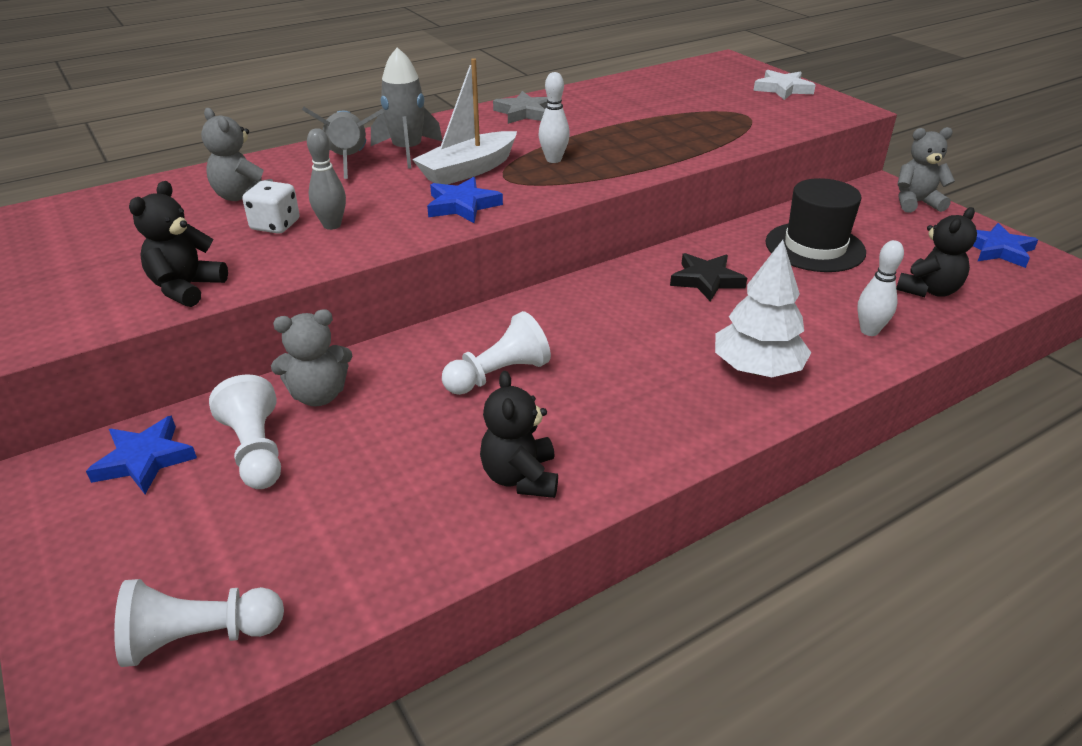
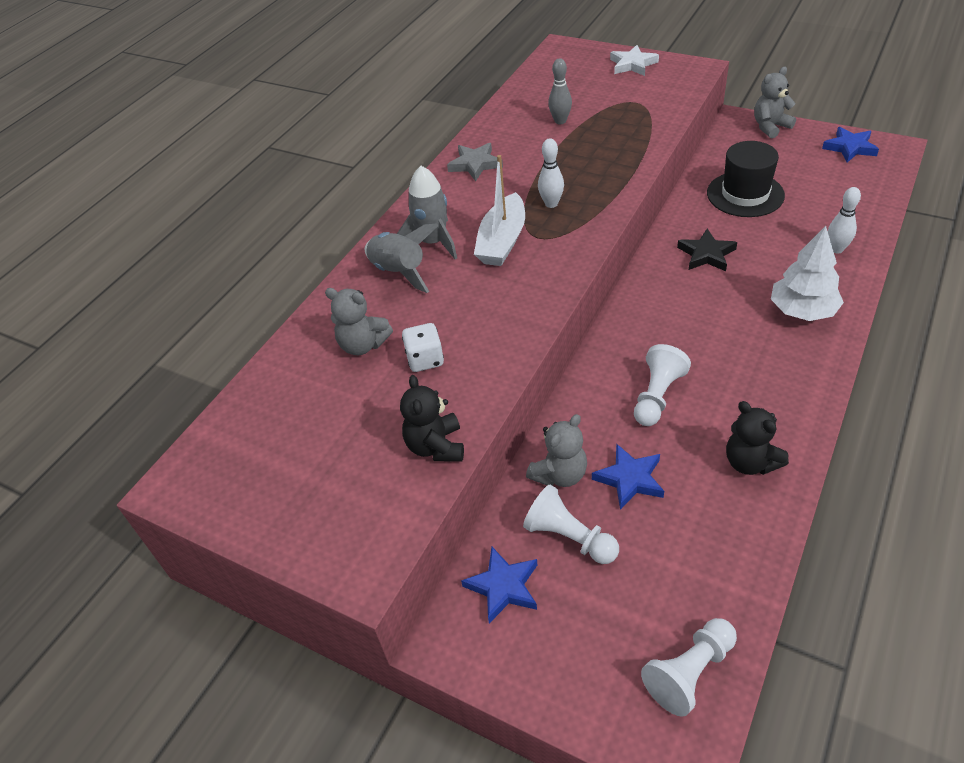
camera: 25 degrees left, 10 degrees up
(332, 225) = (467, 339): grey bowling pin -> grey bowling pin (560, 121)
(462, 205) = (538, 277): blue star -> blue star (630, 479)
(928, 290) = (840, 200): black teddy bear -> none

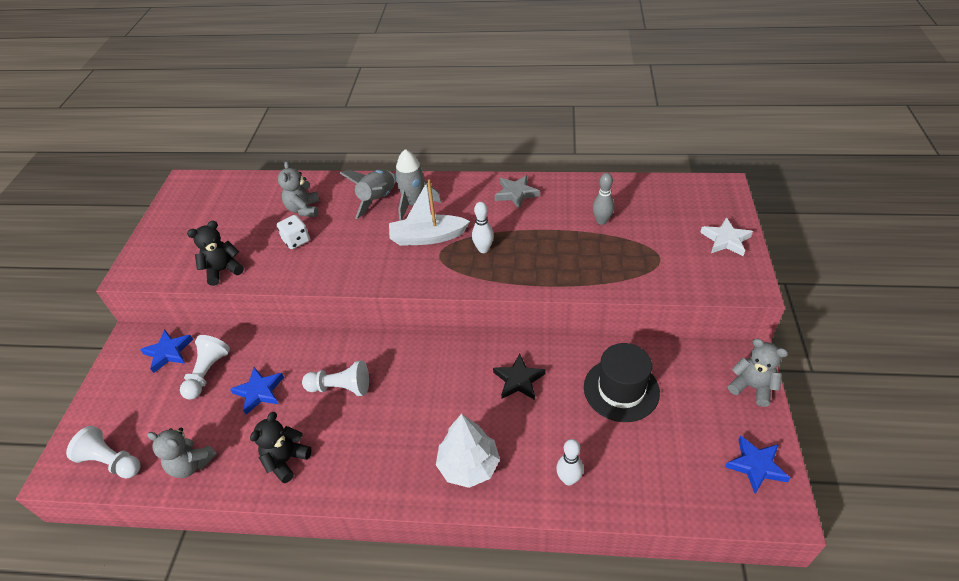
camera: 65 degrees right, 0 degrees up
(560, 474) = (257, 353): grey teddy bear -> grey teddy bear (191, 464)

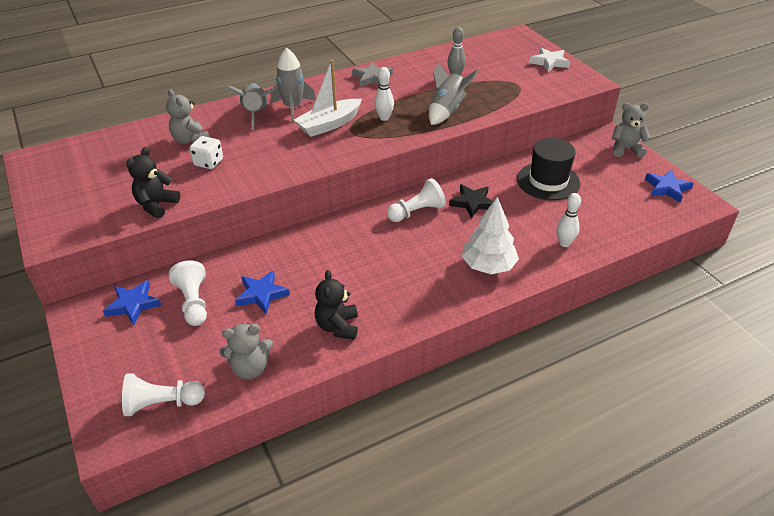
camera: 35 degrees left, 5 degrees down
(341, 387) = (334, 262): white pawn -> white pawn (416, 212)
(551, 265) = (447, 111): none -> grey rocket

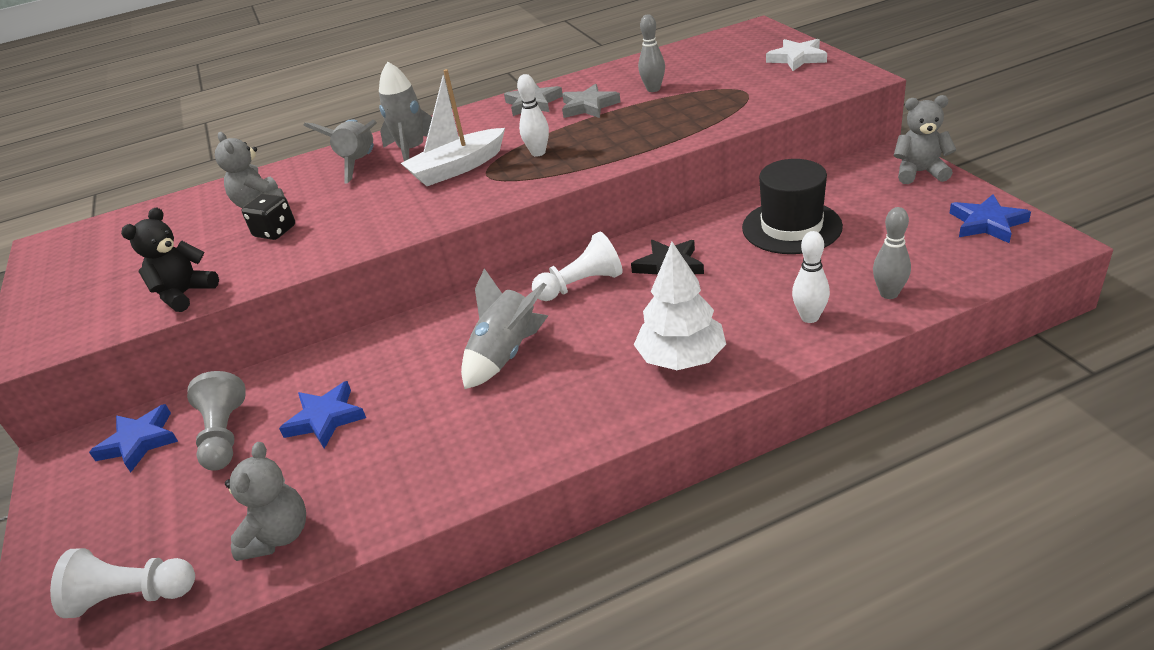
camera: 10 degrees right, 5 degrees down
(193, 302) = (224, 435): white pawn -> grey pawn
(208, 162) = (275, 231): white dice -> black dice
(250, 368) = (278, 535): grey teddy bear -> grey teddy bear turned 75 degrees counterclockwise
(337, 326) = (427, 464): black teddy bear -> none
(412, 85) = (589, 106): none -> grey star
(447, 111) = (632, 136): grey rocket -> grey rocket (506, 354)
(611, 231) = (889, 294): none -> grey bowling pin

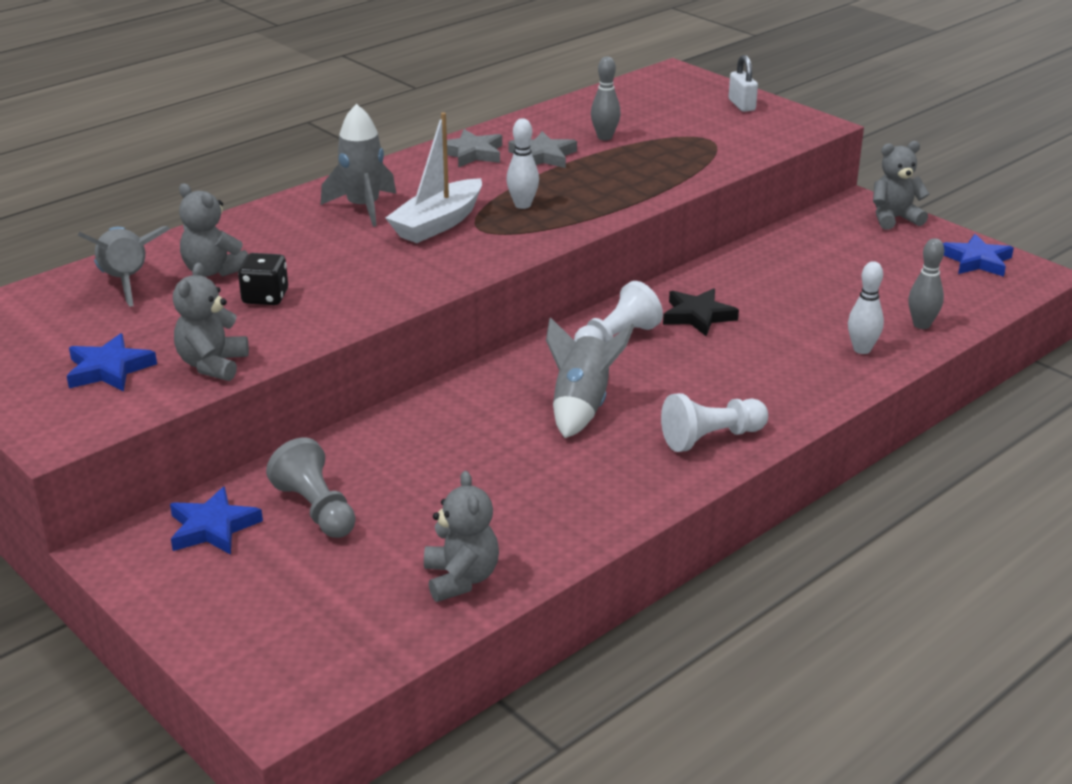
camera: 25 degrees left, 5 degrees down
(132, 596) = (342, 647): white pawn -> white pawn (711, 438)
(185, 294) = (212, 365): black teddy bear -> grey teddy bear
(325, 418) = (424, 481): blue star -> blue star (109, 369)
(359, 163) = (305, 223): grey rocket -> grey rocket (126, 282)
(681, 359) = (763, 393): white tree -> none
(791, 227) = (799, 273): black hat -> none
(797, 58) = (741, 105): white star -> white padlock

